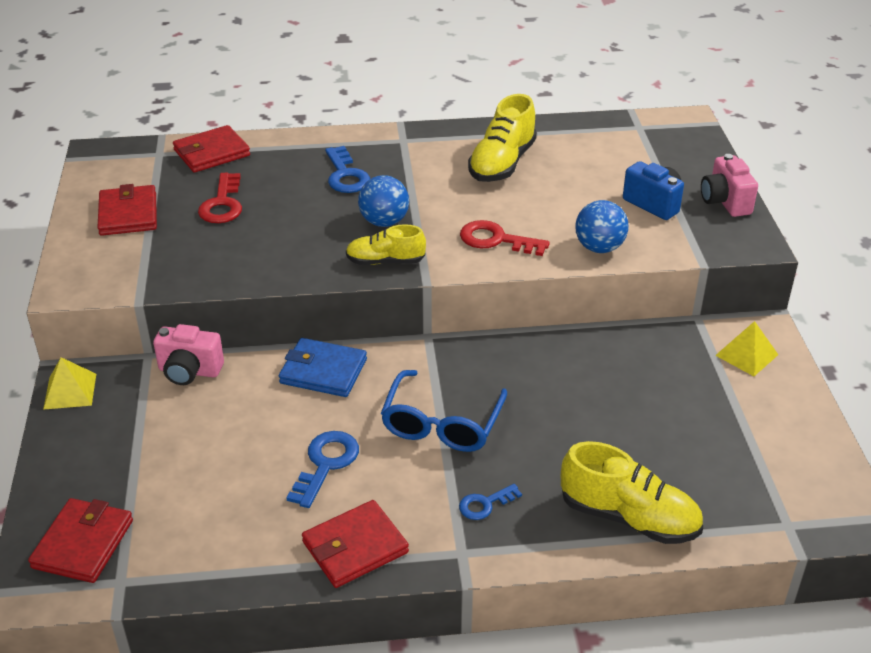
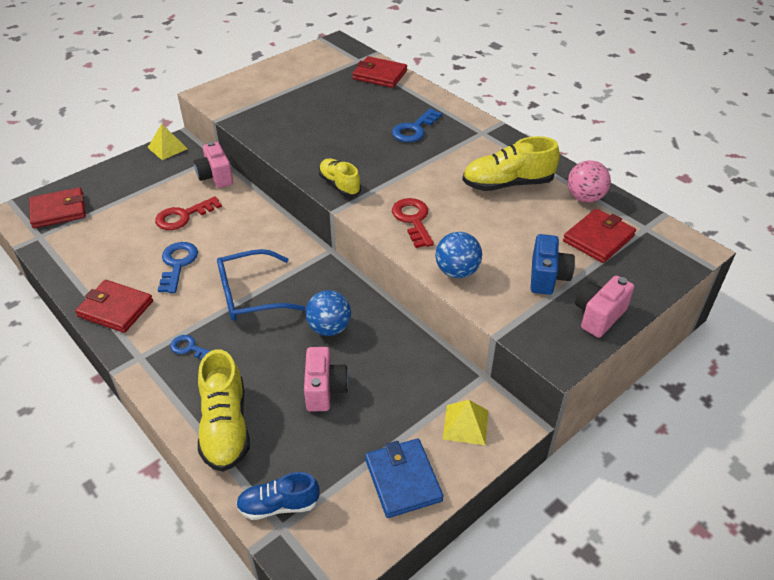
camera: 55 degrees right, 5 degrees up
(128, 214) = (290, 79): red wallet -> red wallet (598, 238)
(222, 204) = (333, 102): red key -> red key (183, 216)
(323, 371) = (258, 224): blue wallet -> blue wallet (403, 480)
(326, 464) = (177, 264): blue key -> blue key turned 75 degrees counterclockwise
(384, 222) = (381, 166): blue ball -> blue ball (329, 328)
(568, 135) = (585, 198): none -> pink ball
(634, 425) = (324, 390): none -> pink camera
(760, 516) = (279, 505): none -> blue shoe

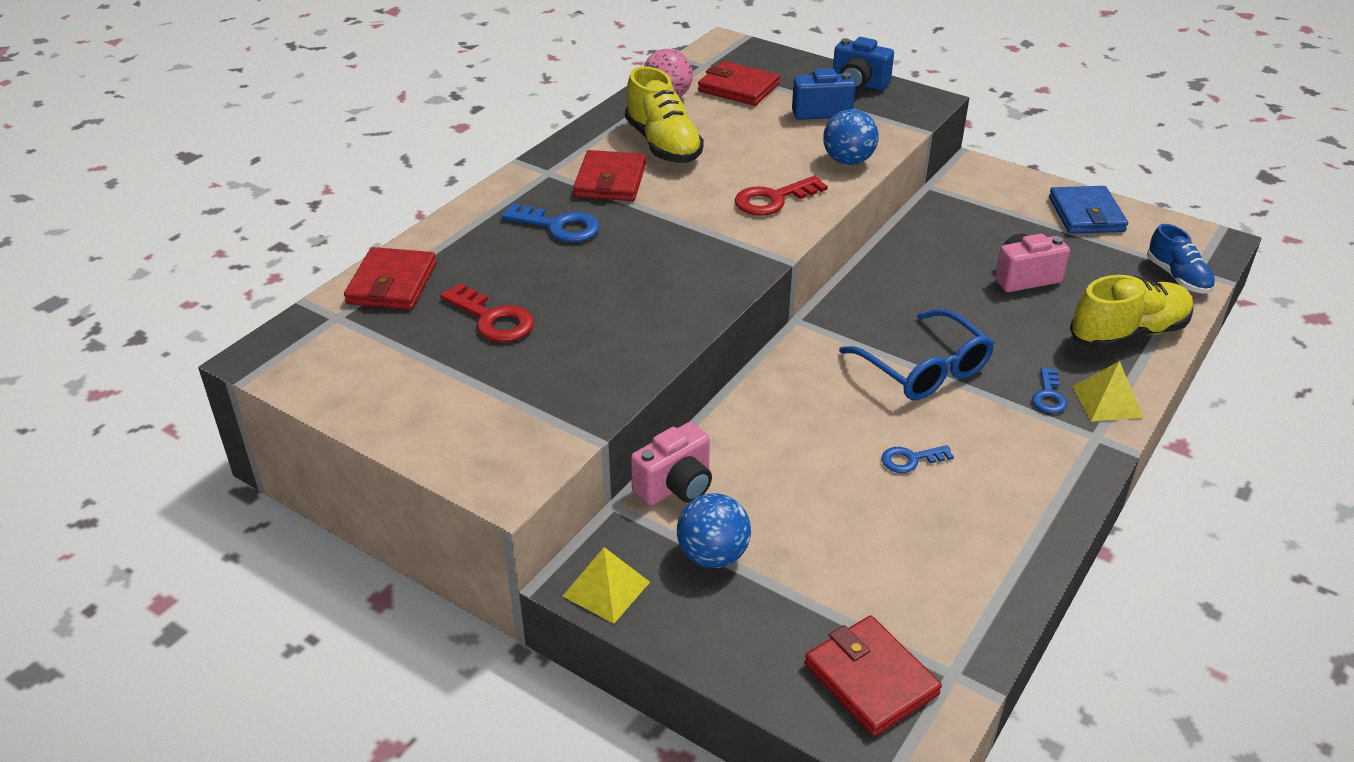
camera: 105 degrees left, 5 degrees down
(115, 309) = (1038, 493): red wallet -> red wallet (610, 180)
(177, 264) = (910, 460): blue key -> blue key, size x0.62
(183, 216) = (800, 492): red key -> red key (493, 319)
(329, 328) = (935, 292): blue ball -> blue ball (713, 555)
(339, 185) = (730, 267): yellow shoe -> none
(403, 480) = (1086, 214): blue wallet -> blue wallet turned 60 degrees counterclockwise
(465, 424) = (996, 189): yellow pyramid -> yellow pyramid (1107, 401)
(598, 316) = (859, 84): pink camera -> blue camera

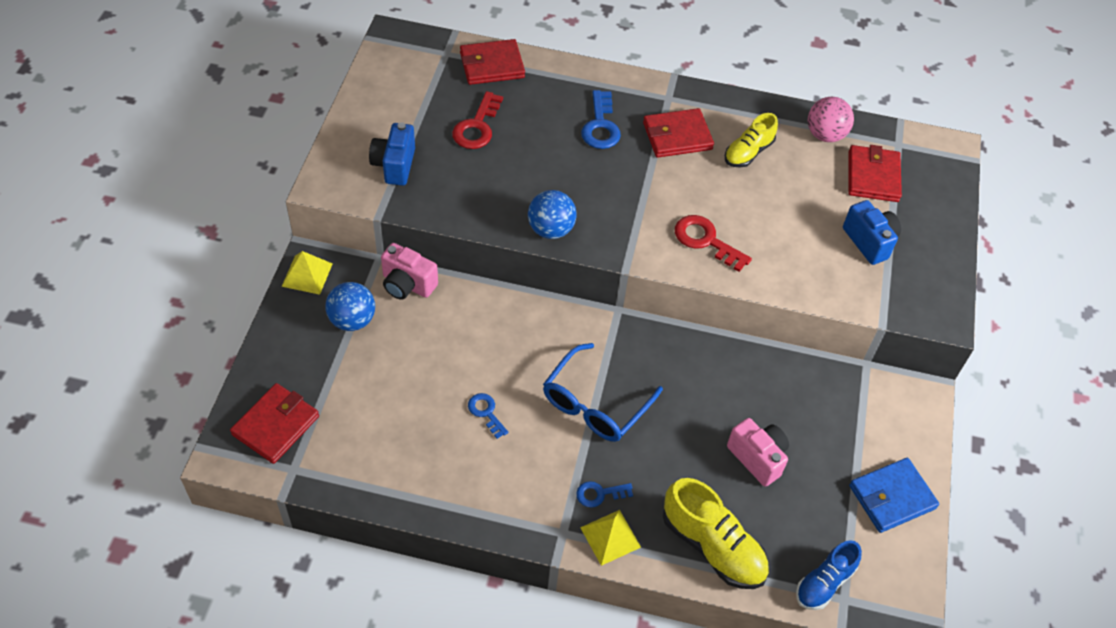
camera: 65 degrees right, 15 degrees up
(663, 145) = (748, 152): yellow shoe -> yellow shoe, size x0.64
(848, 161) = (795, 277): blue ball -> blue ball (551, 229)
(859, 84) = (938, 259): blue camera -> blue camera (394, 165)

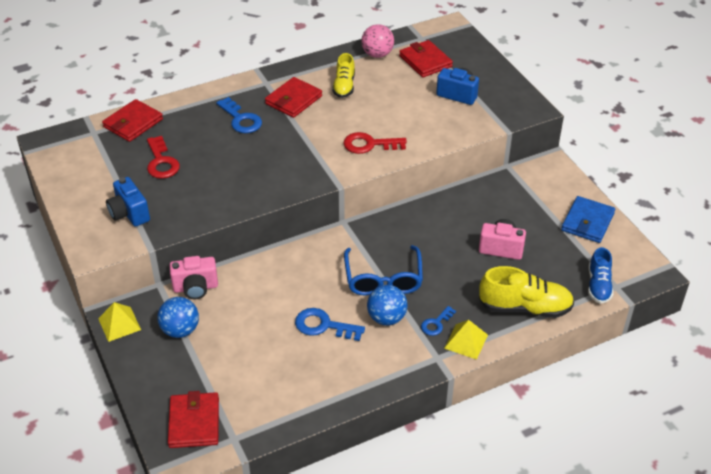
camera: 35 degrees left, 10 degrees down
(486, 412) = (323, 325): blue key -> blue key, size x1.62
(551, 229) = (271, 191): blue ball -> blue ball (386, 318)

